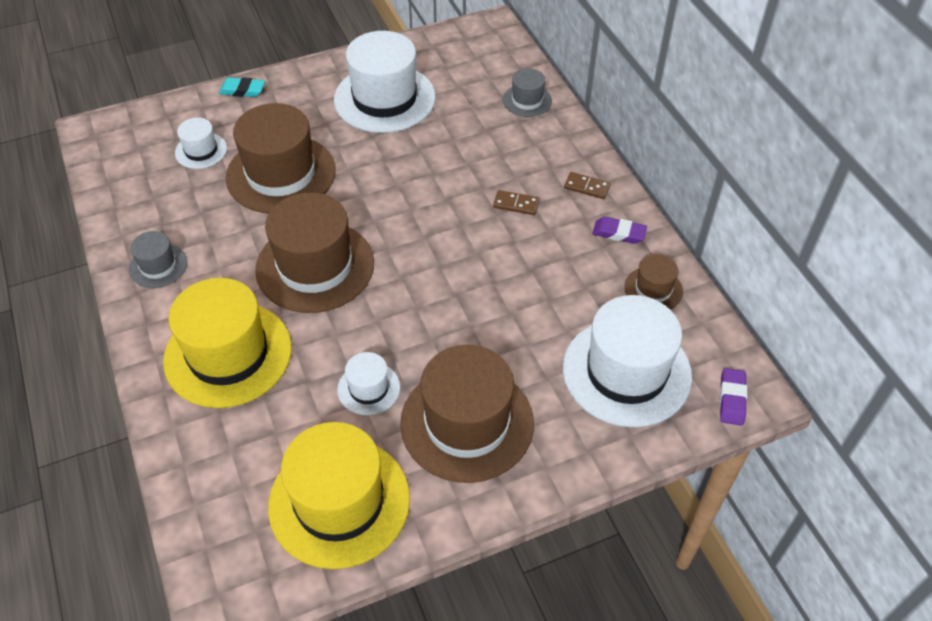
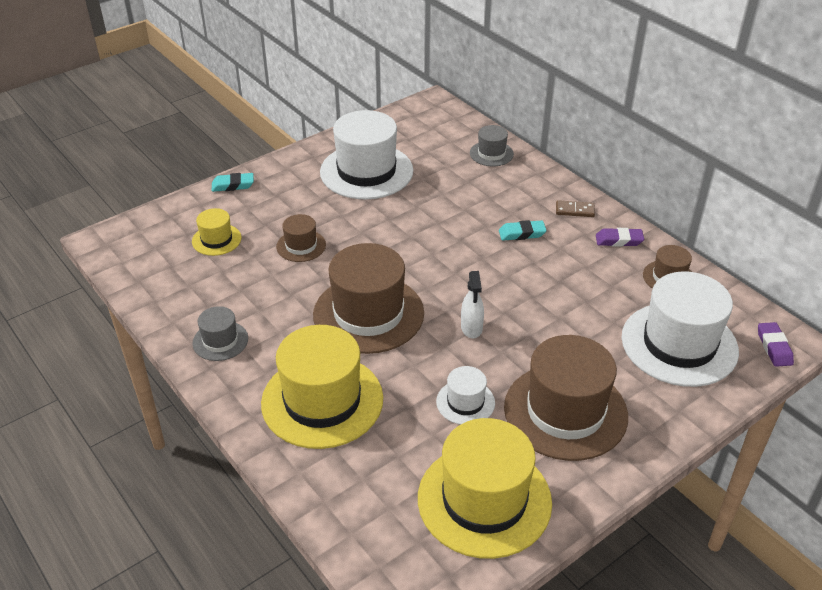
camera: 15 degrees left, 10 degrees down
(201, 151) = (216, 240): white hat -> yellow hat
(281, 174) = (301, 246): brown hat -> brown hat, size x0.48
(412, 305) = (471, 328): none -> white spray bottle
(516, 204) = (522, 233): brown domino -> turquoise eraser

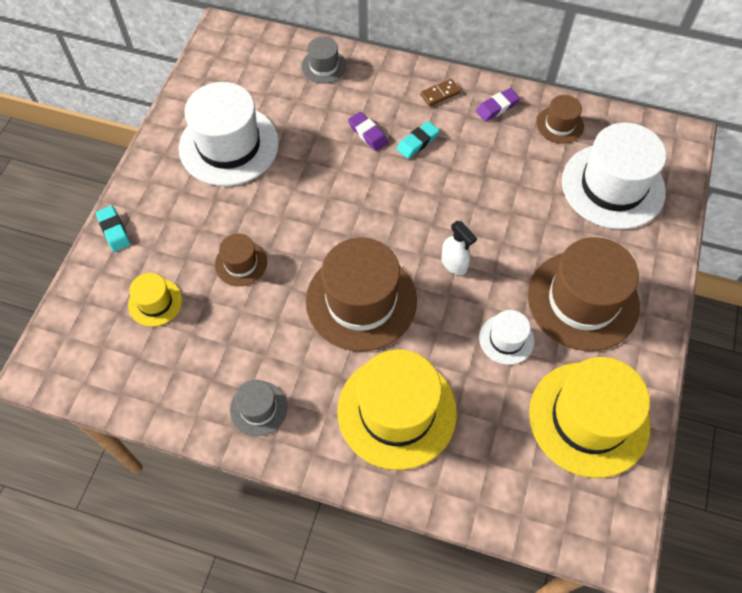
camera: 35 degrees left, 20 degrees up
(233, 185) = (114, 230): turquoise eraser -> turquoise eraser turned 75 degrees counterclockwise
(774, 347) = (675, 150): purple eraser -> purple eraser (367, 134)

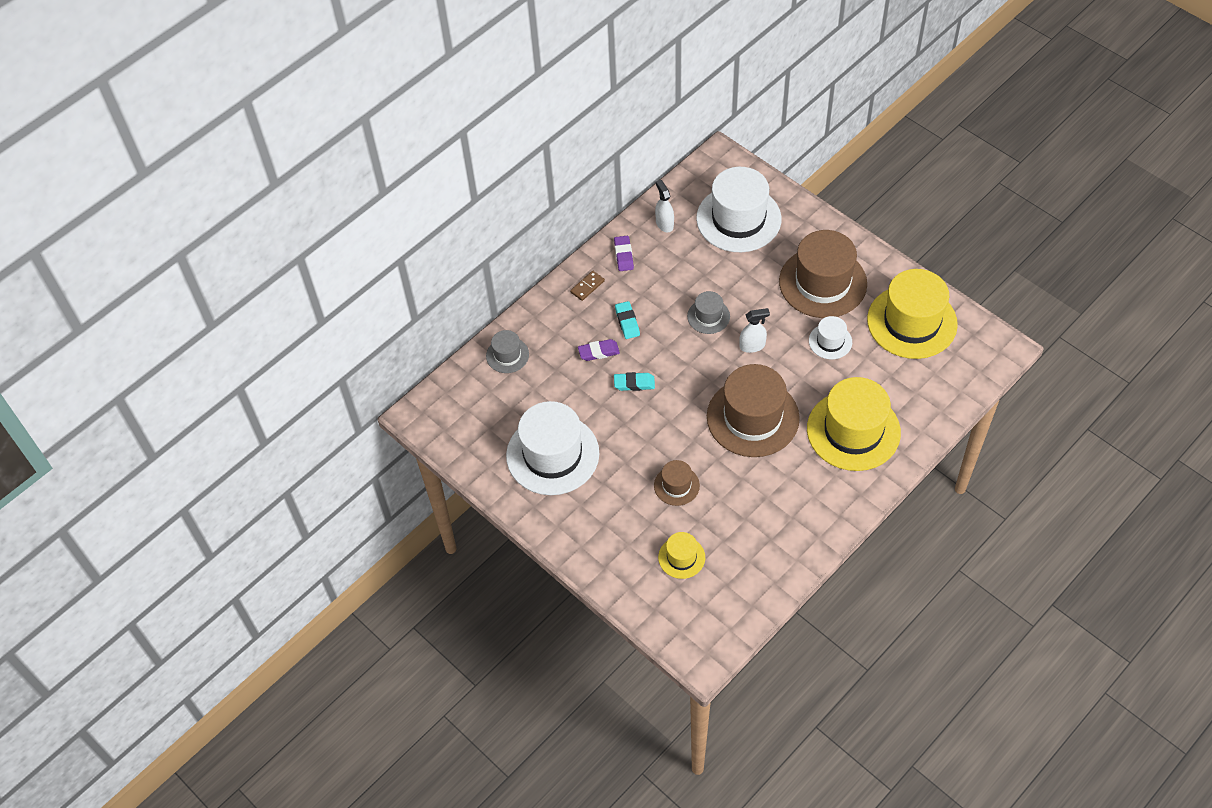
camera: 60 degrees left, 5 degrees down
(114, 230) = (594, 567): turquoise eraser -> turquoise eraser (634, 383)
(258, 408) = (809, 516): grey hat -> grey hat (708, 316)
(440, 94) = (587, 286): brown domino -> brown domino turned 45 degrees clockwise
(560, 124) = (664, 224): brown hat -> white spray bottle

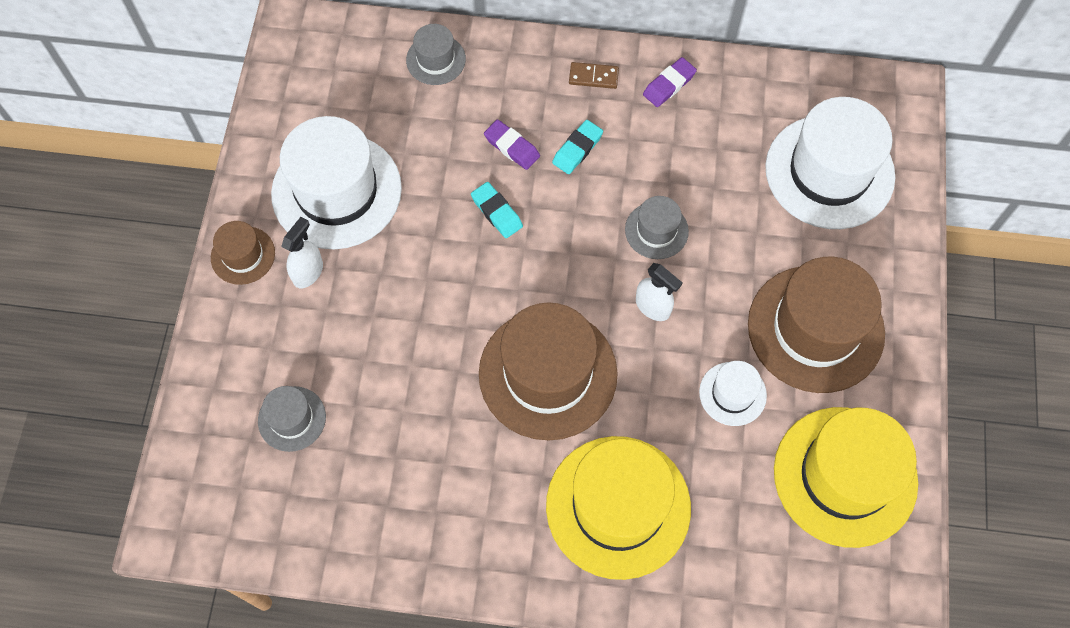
camera: 50 degrees right, 10 degrees up
(664, 224) = (751, 97): white spray bottle -> white spray bottle (308, 272)
(676, 485) = (388, 349): brown hat -> brown hat (243, 255)
(681, 557) = (292, 418): yellow hat -> grey hat

